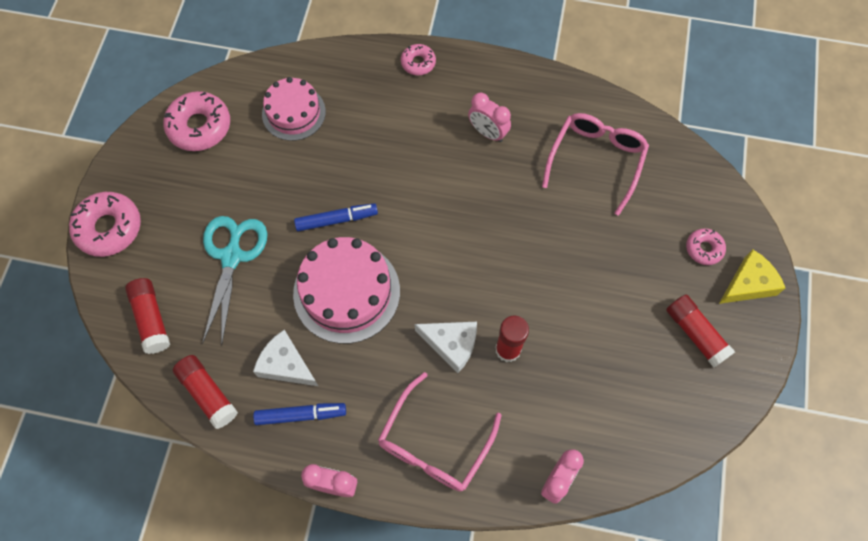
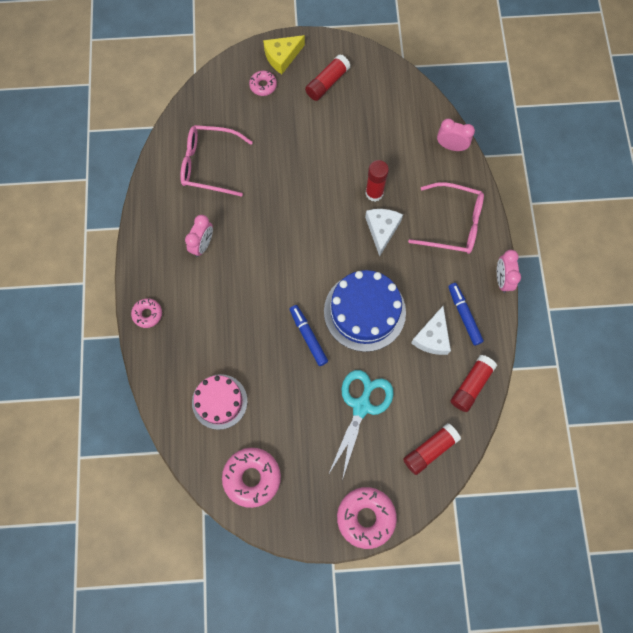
camera: 105 degrees left, 5 degrees up
(232, 257) = (361, 406): turquoise scissors -> turquoise scissors turned 120 degrees clockwise
(346, 292) = (364, 311): pink cake -> blue cake
(748, 284) = (282, 57): yellow cheese -> yellow cheese turned 75 degrees counterclockwise

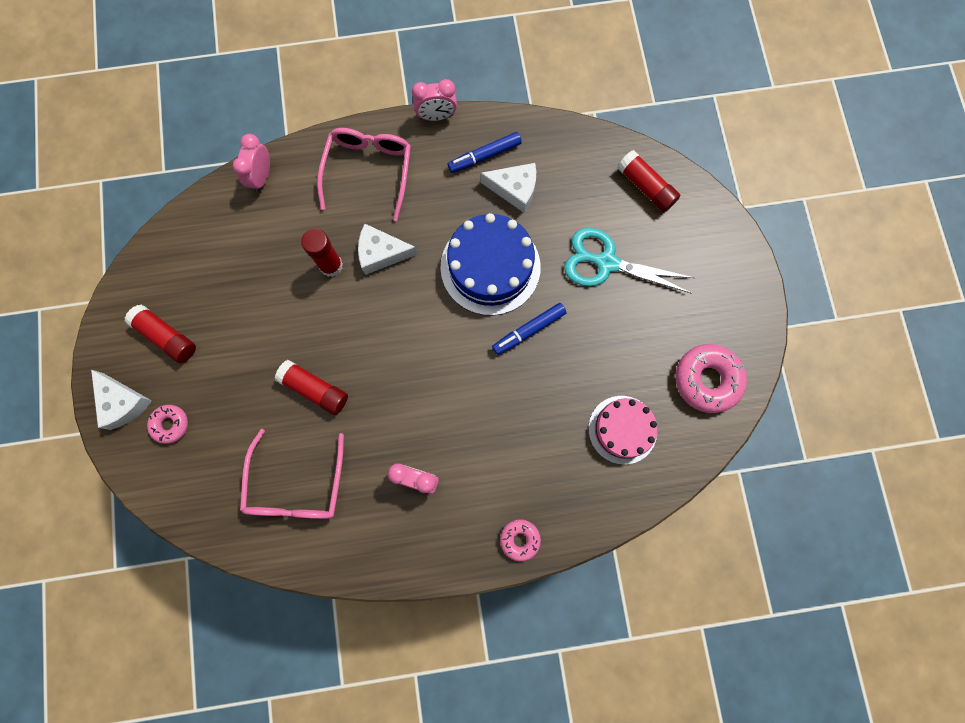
camera: 95 degrees left, 5 degrees up
(282, 57) = (123, 402): yellow cheese -> white cheese
(366, 517) = (729, 250): pink donut -> none
(471, 385) = (566, 146): red glue stick -> red glue stick (315, 389)

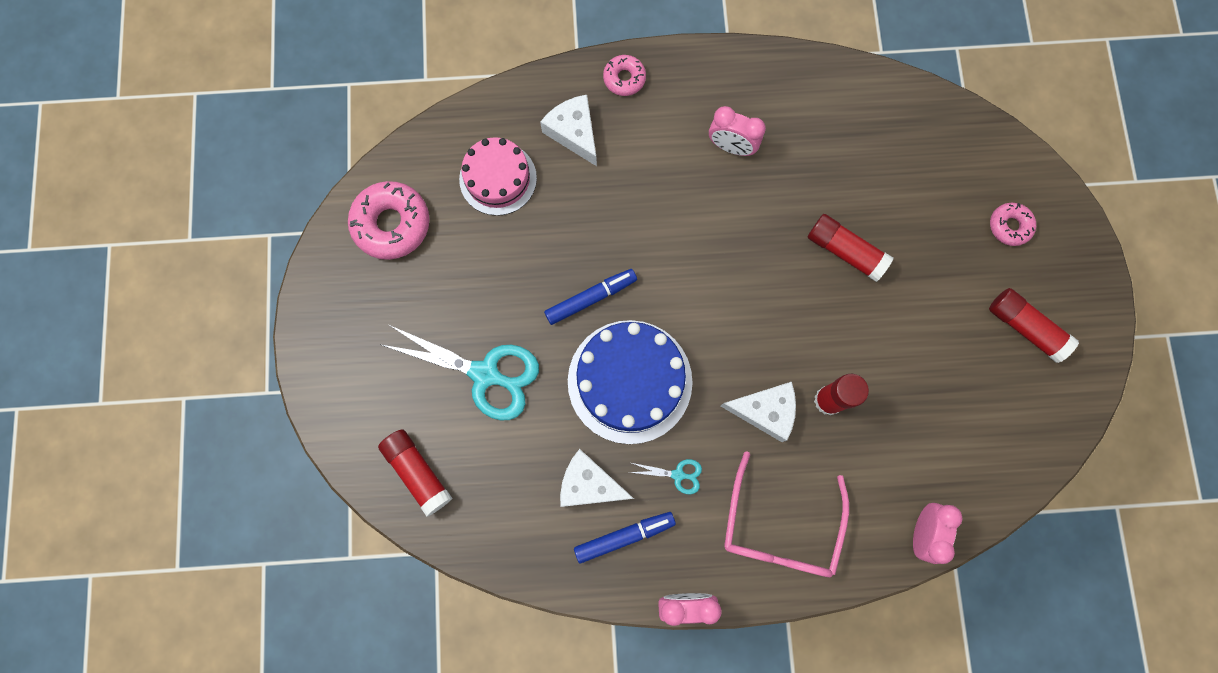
camera: 175 degrees left, 0 degrees up
(123, 402) = (1067, 255): white cheese -> white cheese (574, 133)
(296, 485) = (863, 151): pink glasses -> none
(447, 201) = (678, 475): none -> turquoise scissors

